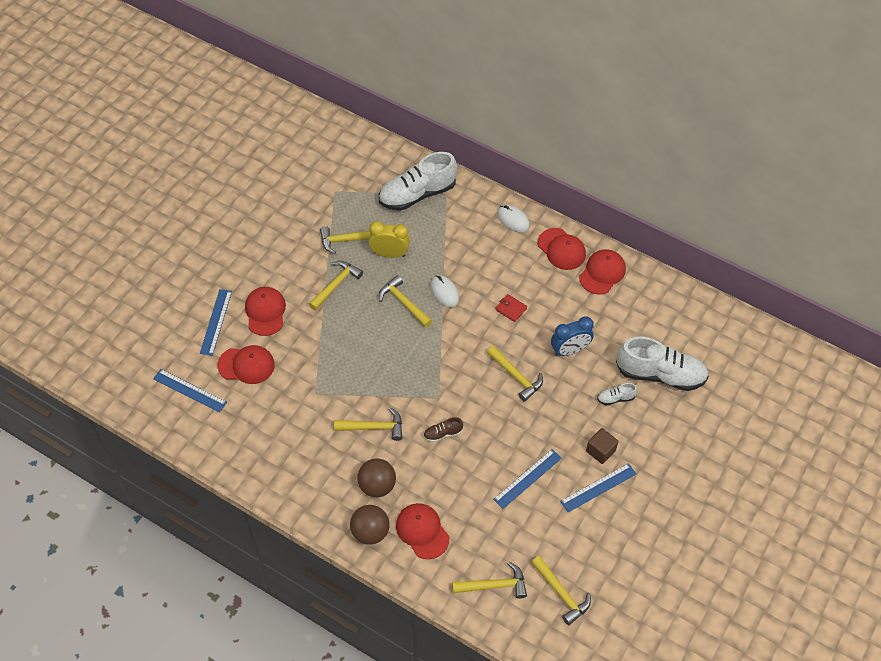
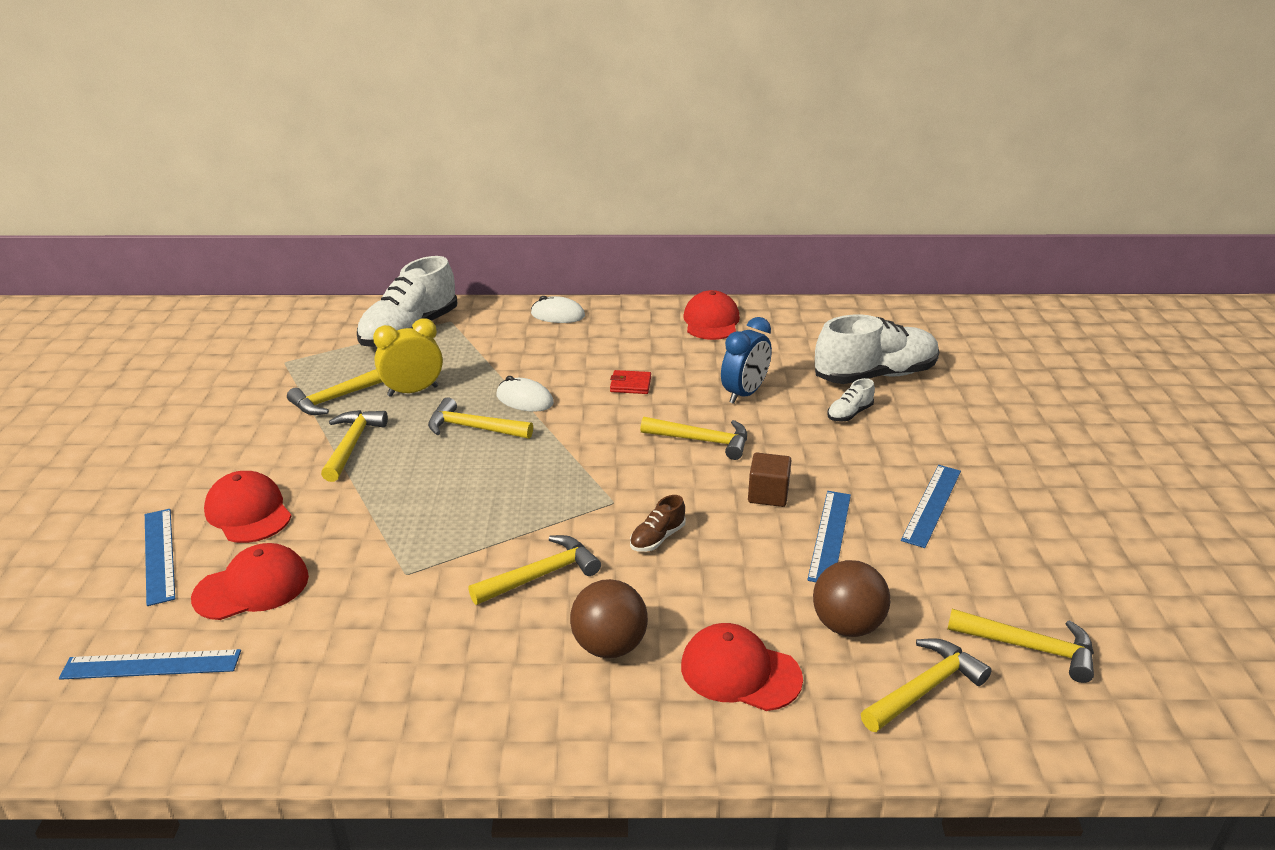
camera: 30 degrees left, 25 degrees down
(370, 532) = (653, 716): brown ball -> brown ball (847, 625)
(561, 249) = (642, 319): red cap -> none
(600, 451) = (890, 468): brown cube -> brown cube (768, 494)

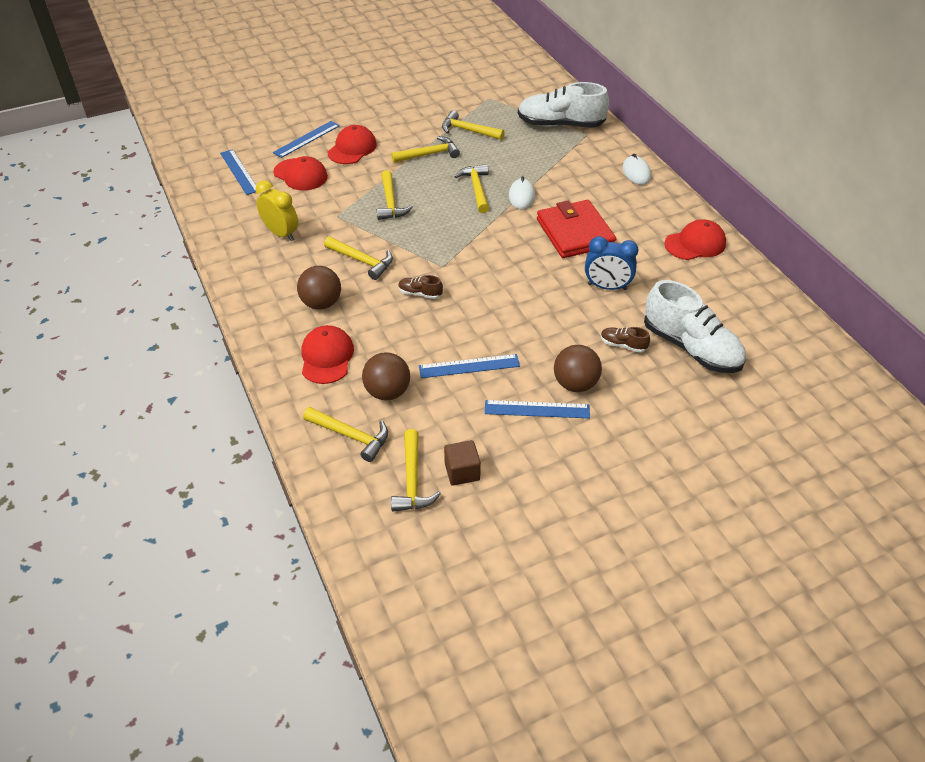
camera: 65 degrees right, 15 degrees up
(413, 391) = (496, 152): yellow clock -> yellow clock (281, 233)
(630, 385) = (575, 233): red wallet -> red wallet, size x2.37
(702, 441) = (533, 283): yellow hammer -> yellow hammer (390, 202)
(768, 494) = (494, 328): brown cube -> brown cube (462, 471)
(849, 414) = (623, 345): white shoe -> brown shoe
(899, 464) = (575, 384): none -> brown ball

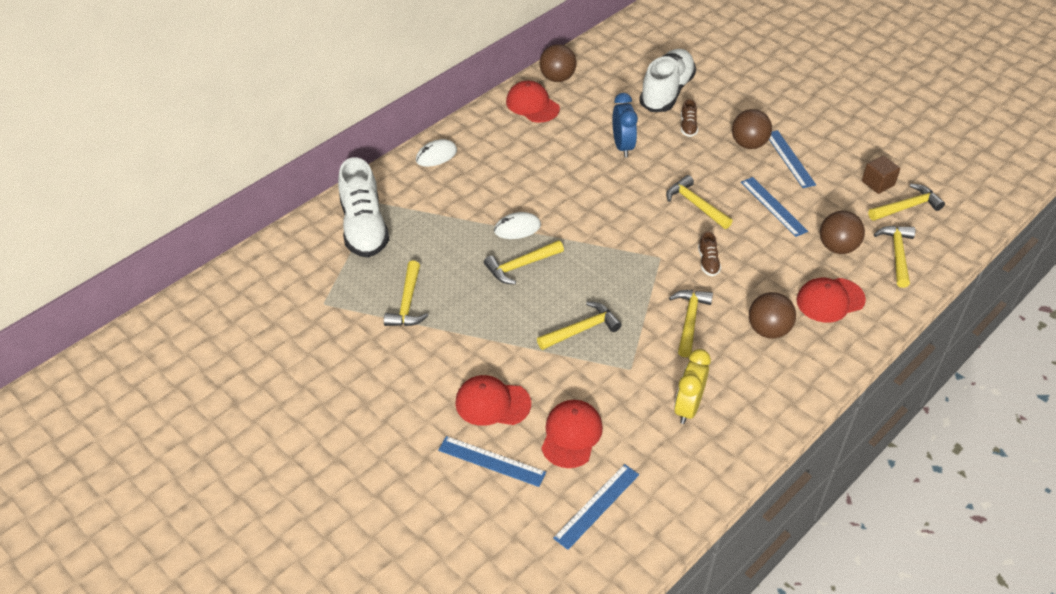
camera: 110 degrees left, 0 degrees up
(429, 154) = (473, 324): yellow hammer -> yellow hammer (695, 204)
(575, 233) = (557, 179): red wallet -> none
(738, 271) = (557, 78): none -> brown ball

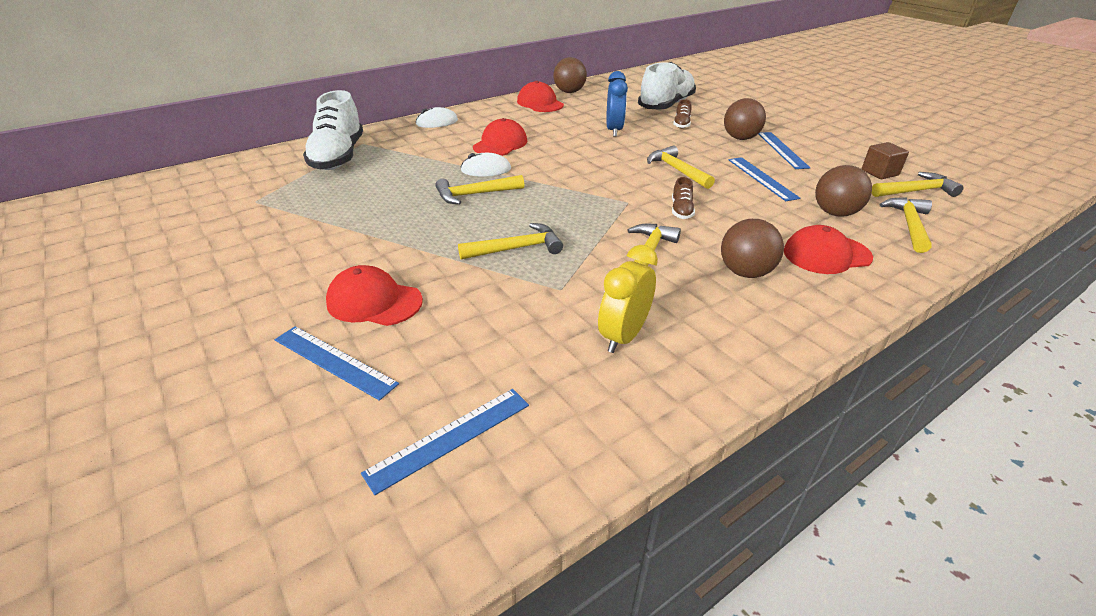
camera: 10 degrees right, 10 degrees down
(407, 303) = (339, 209): yellow hammer -> none
(571, 435) = (455, 346): red cap -> red cap (500, 144)

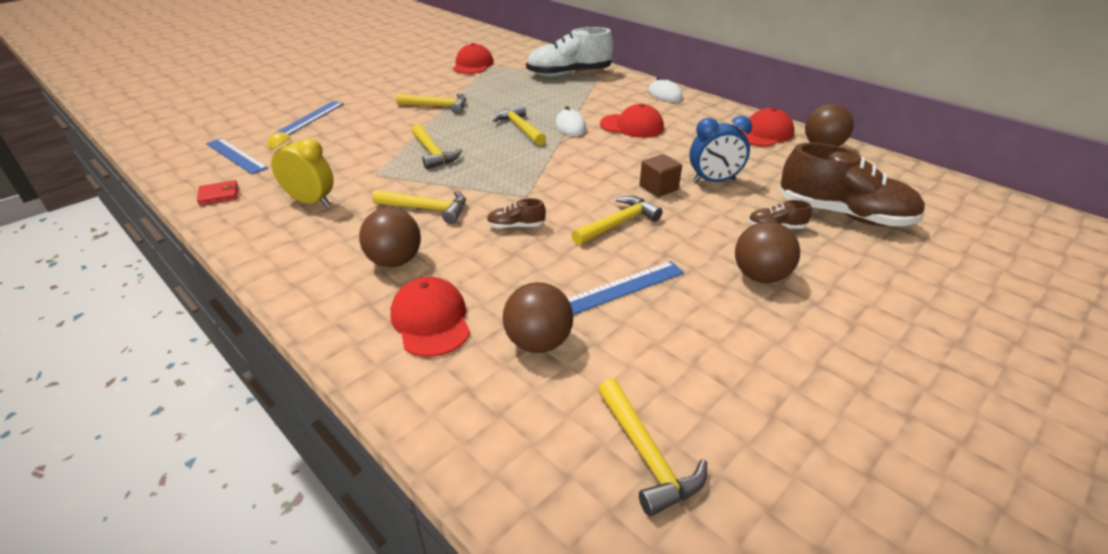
camera: 80 degrees right, 0 degrees up
(374, 301) = (366, 118): red cap -> red cap (473, 65)
(591, 434) = (219, 195): none -> red wallet
(666, 105) = (844, 214): white shoe -> brown shoe
(782, 150) = (740, 314): blue ruler -> none
(879, 172) = (707, 420): brown cube -> brown cube (658, 188)
(909, 225) = (518, 416): yellow hammer -> yellow hammer (437, 106)

